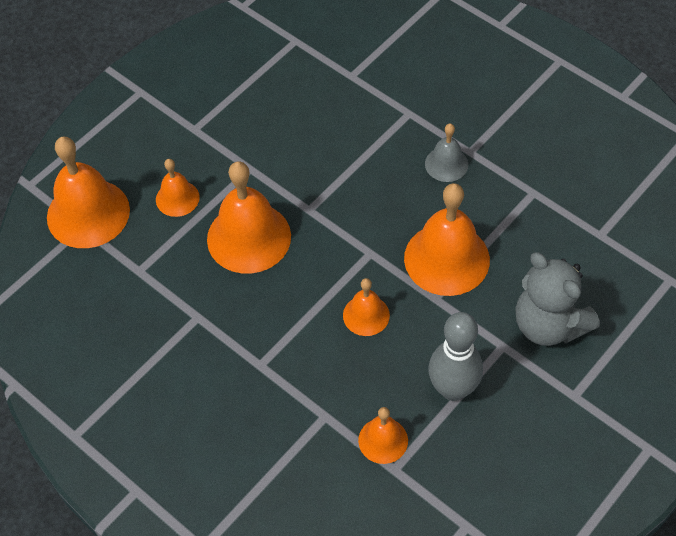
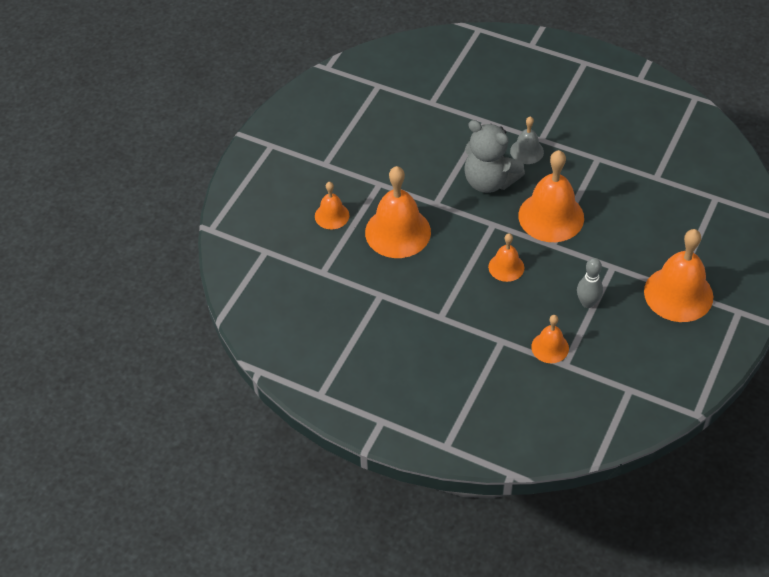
camera: 15 degrees left, 5 degrees down
(88, 213) = (266, 240): orange bell -> orange bell (678, 294)
(453, 389) = (587, 303): grey bowling pin -> grey bowling pin, size x0.64
(549, 325) = (640, 245): grey teddy bear -> grey teddy bear (489, 181)

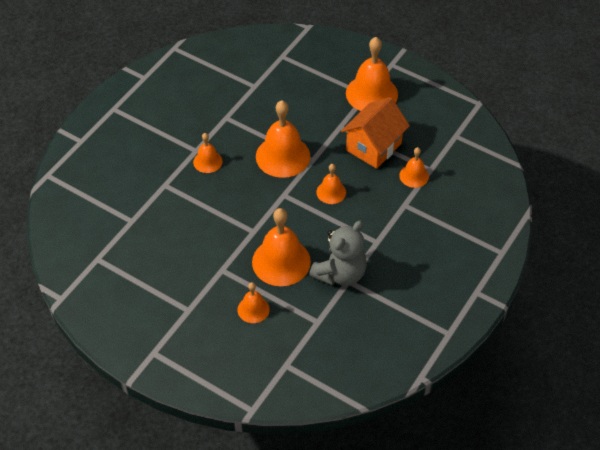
camera: 85 degrees left, 0 degrees up
(489, 181) = (236, 191): grey teddy bear -> grey teddy bear (340, 274)
(527, 151) = (207, 161): grey bell -> orange bell
(587, 303) = (373, 147): grey bowling pin -> orange house

